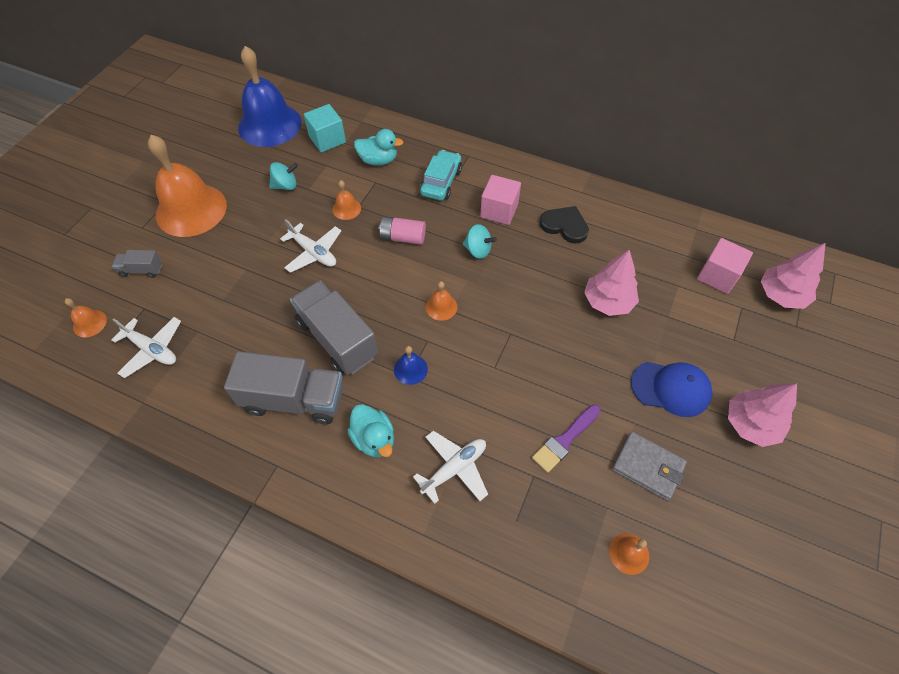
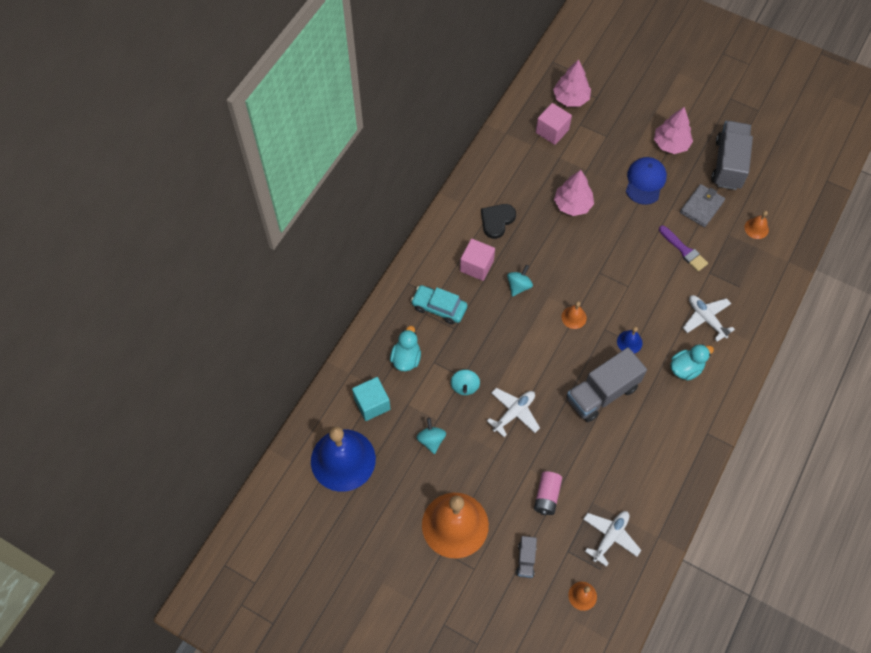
camera: 85 degrees left, 5 degrees up
(294, 399) = (655, 423): grey truck -> grey truck (728, 164)
(346, 208) = (464, 386): orange bell -> turquoise spinning top
(403, 237) = (501, 341): pink battery -> pink battery (547, 496)

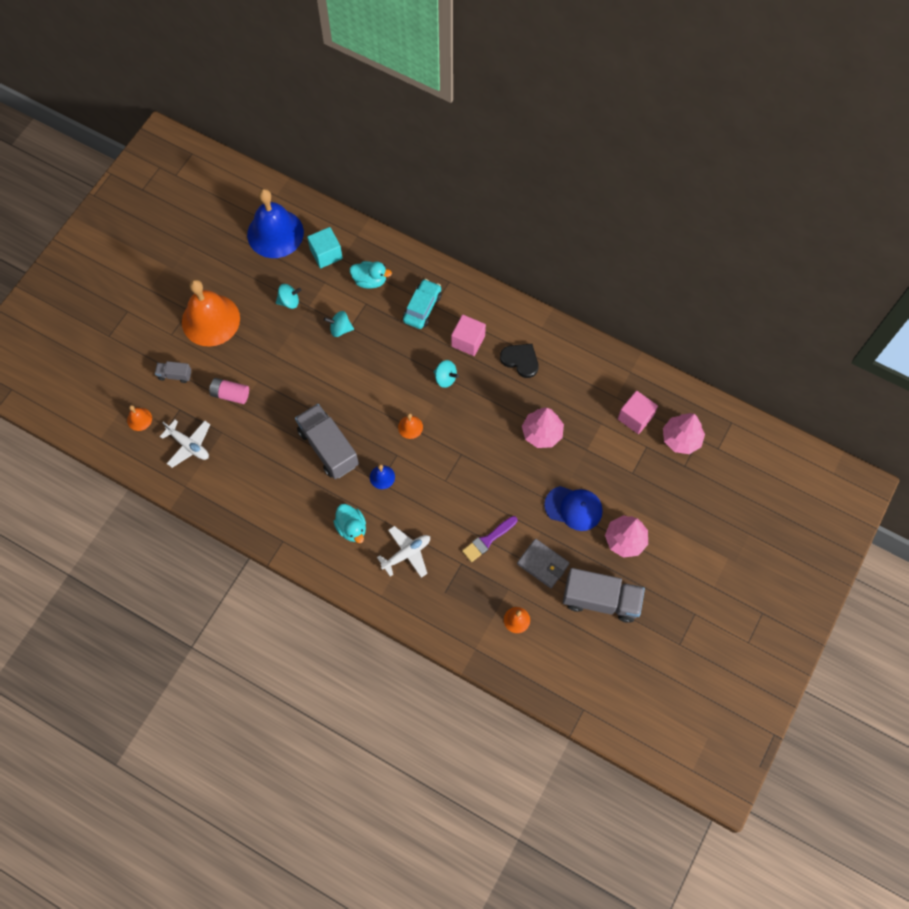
camera: 90 degrees right, 5 degrees up
(514, 413) = (312, 370): white plane -> none

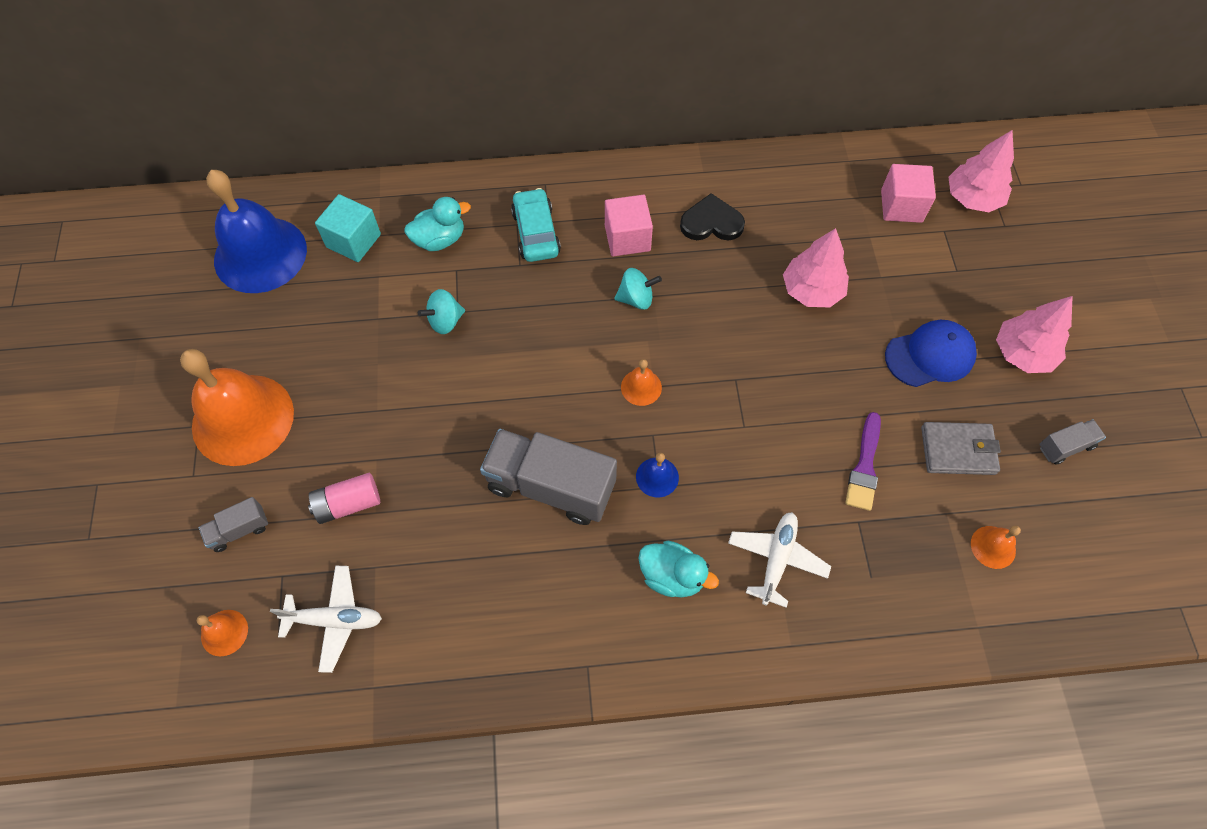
camera: 35 degrees left, 5 degrees down
(289, 301) = (345, 328): turquoise spinning top -> none
(600, 600) = (1065, 447): grey truck -> grey truck, size x0.47

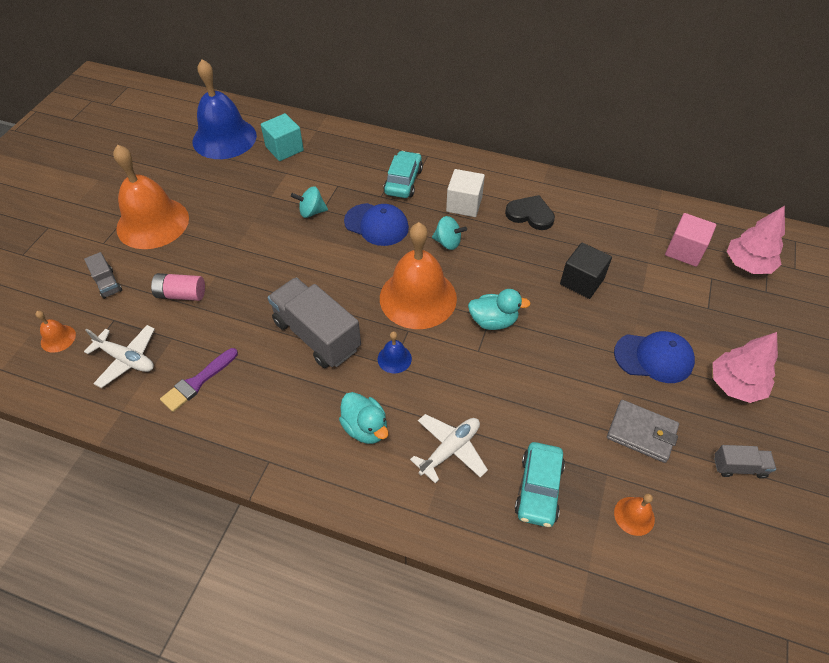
camera: 25 degrees right, 10 degrees down
(239, 530) = (107, 283): grey truck -> grey truck turned 120 degrees counterclockwise
(440, 239) = (338, 165): turquoise duck -> turquoise duck (493, 321)
(537, 307) = (376, 225): none -> blue cap
(627, 238) = (464, 204): pink cube -> white cube
(641, 387) = (418, 298): orange bell -> orange bell, size x2.41
(812, 290) = (582, 281): pink tree -> black cube
(864, 466) = (557, 413): purple brush -> purple brush (198, 382)
(888, 561) = (538, 489): none -> turquoise car

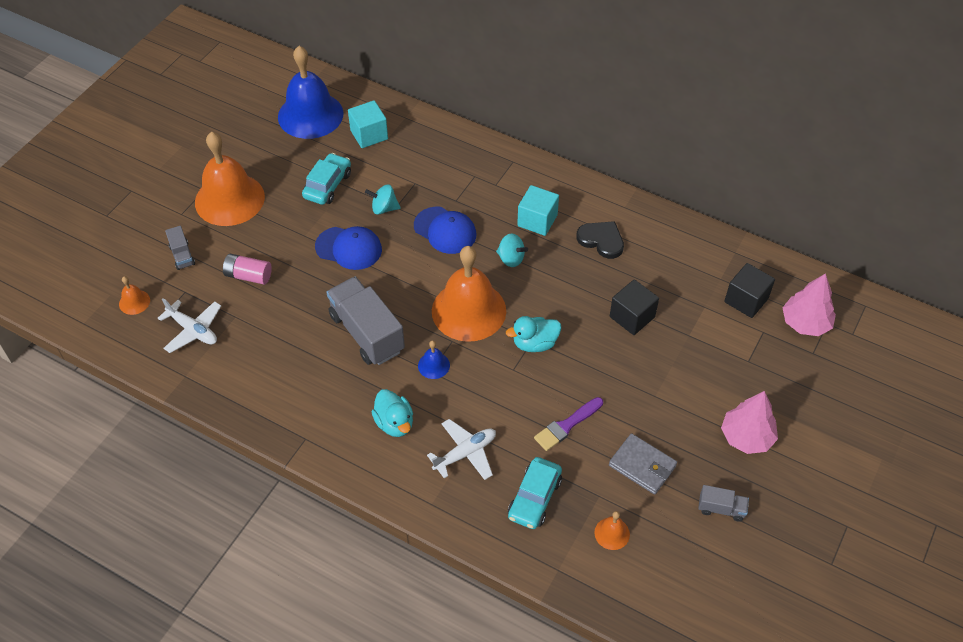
camera: 10 degrees right, 0 degrees up
(198, 382) = (253, 360): purple brush -> purple brush (566, 425)
(403, 181) = (482, 187): turquoise car -> turquoise car (327, 185)
(464, 204) = (537, 220): white cube -> turquoise cube
(493, 321) = (535, 343): turquoise duck -> turquoise duck turned 150 degrees clockwise
(654, 358) = (677, 400): blue cap -> blue cap (349, 248)
(684, 251) = (746, 300): pink cube -> black cube

